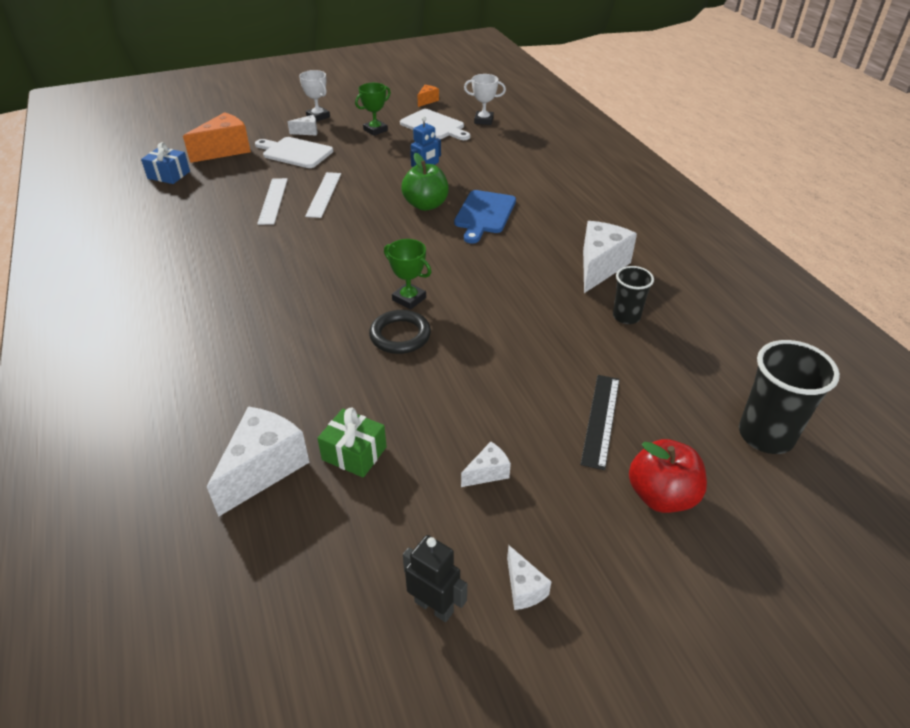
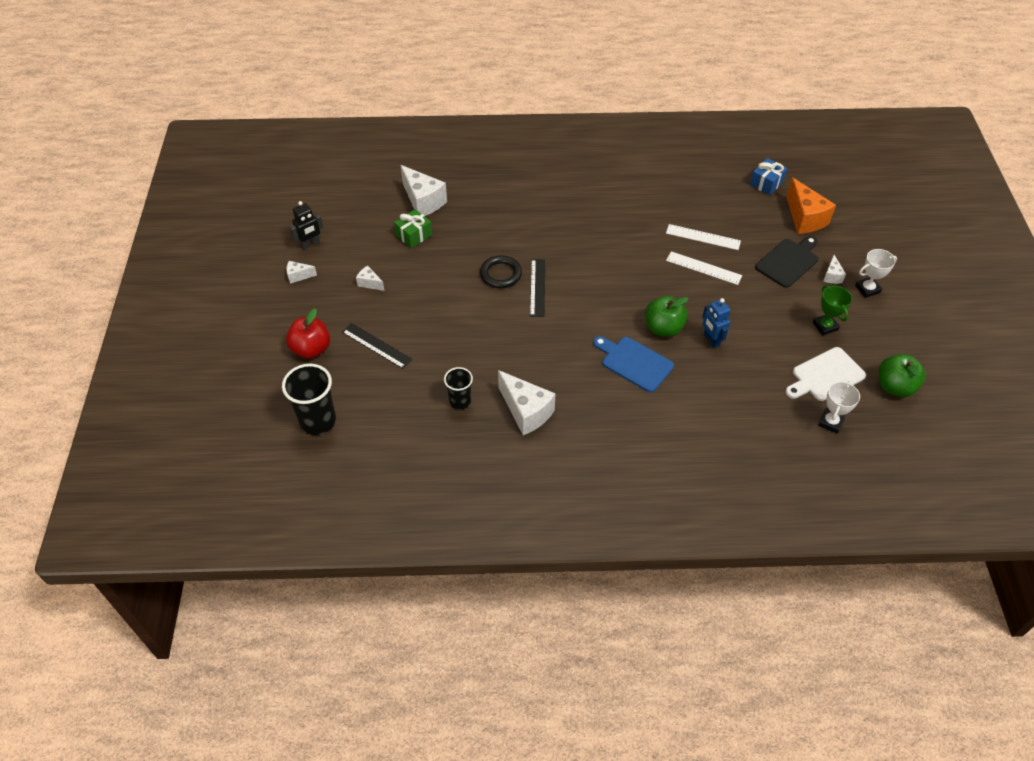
camera: 110 degrees right, 10 degrees up
(295, 152) = (788, 261): white cutting board -> black cutting board
(409, 299) = (537, 287): green trophy -> black ruler
(427, 101) = (895, 386): orange cheese -> green apple
(487, 473) = (370, 283): white cheese -> white cheese turned 135 degrees clockwise

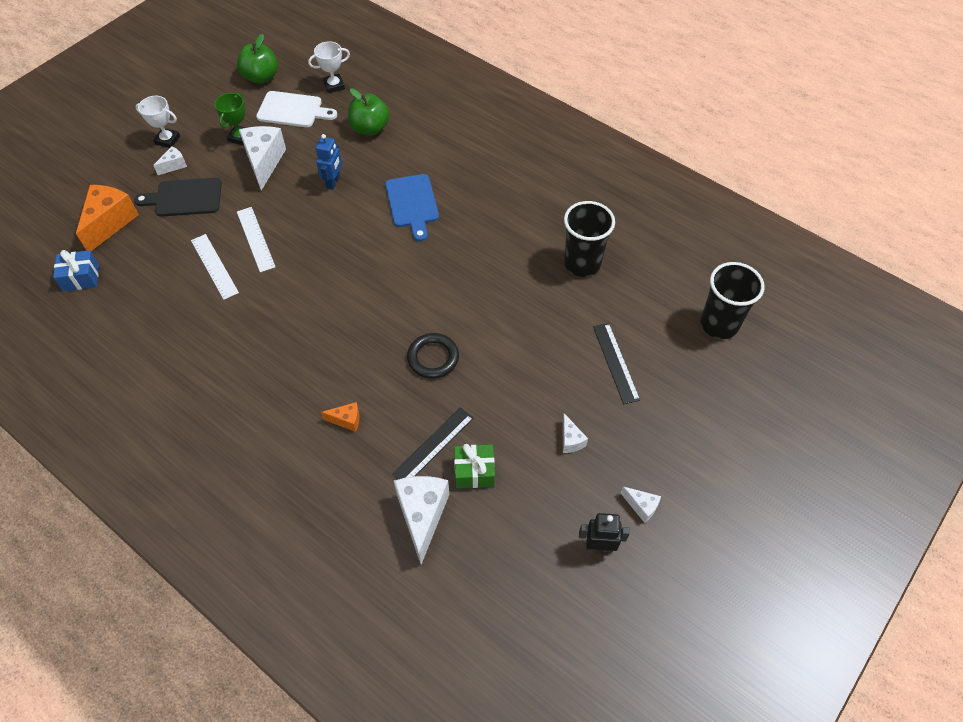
camera: 140 degrees left, 5 degrees up
(311, 349) = (682, 401): red apple -> none
(460, 401) = (582, 263): black cup -> black cup, size x1.65
(514, 214) = (346, 420): none -> orange cheese
(526, 411) = (536, 222): white cheese -> white cheese (264, 162)
(537, 287) = (414, 320): black ruler -> black ruler (433, 445)
(663, 328) = (356, 214): green apple -> green apple (370, 128)

